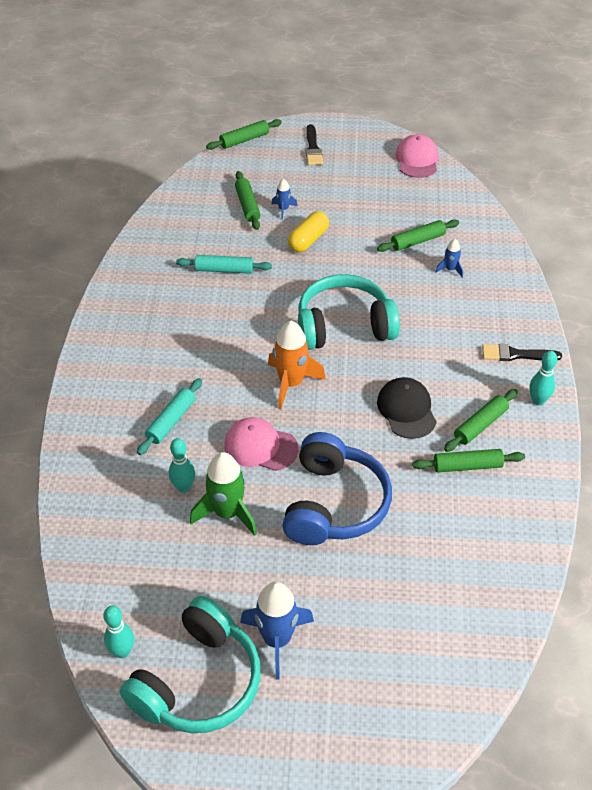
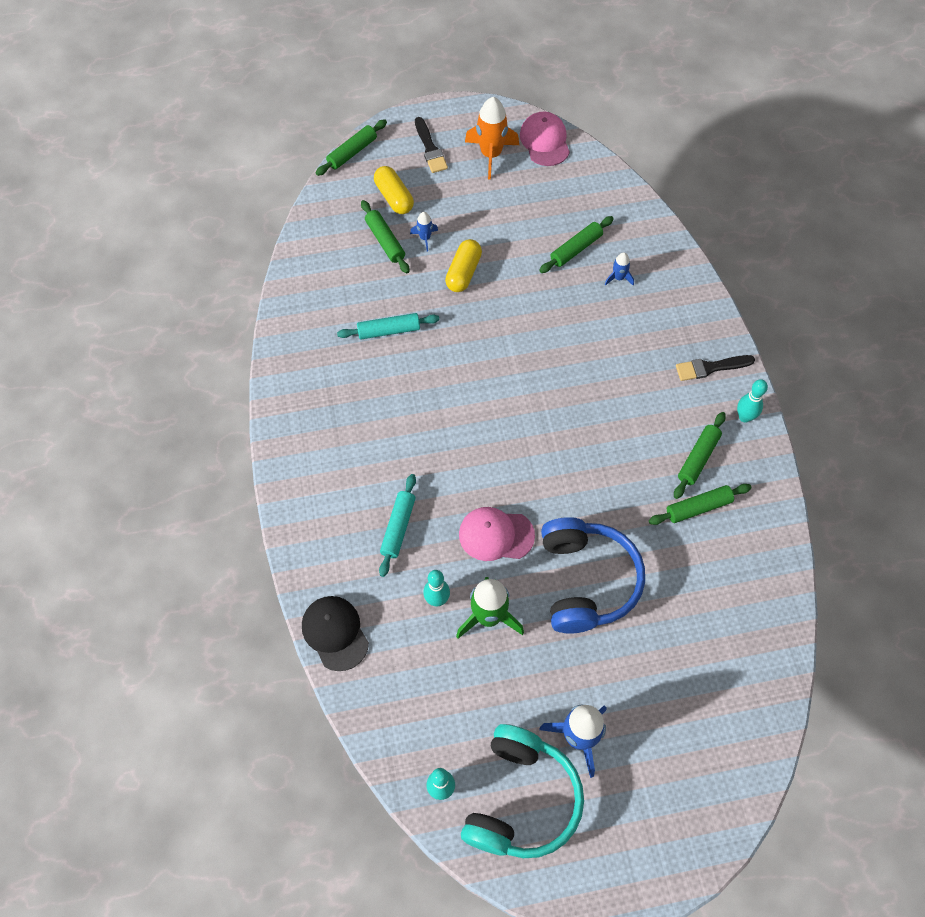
camera: 15 degrees left, 15 degrees up
(268, 176) = (394, 197): none -> yellow capsule
(291, 383) = (502, 454): orange rocket -> orange rocket (491, 154)
(344, 326) = (533, 372): turquoise headphones -> none
(406, 410) = (623, 458): black cap -> black cap (335, 633)

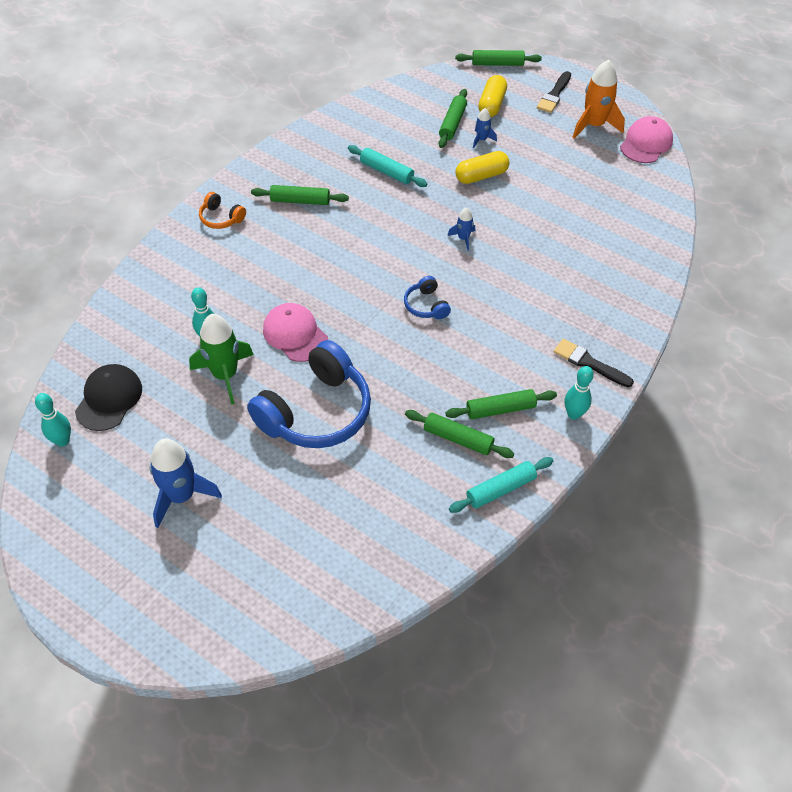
camera: 45 degrees right, 10 degrees down
(312, 490) = (221, 218): none -> orange headphones
(335, 633) = (126, 302): black cap -> black cap (109, 399)
(398, 528) = (241, 279): turquoise rolling pin -> turquoise rolling pin (500, 489)
(521, 799) = (97, 495): turquoise headphones -> none
(556, 422) = (426, 305): none -> blue headphones
(576, 249) = (582, 219): green rolling pin -> green rolling pin (300, 201)
(618, 278) = (591, 257): blue rocket -> blue rocket (463, 238)

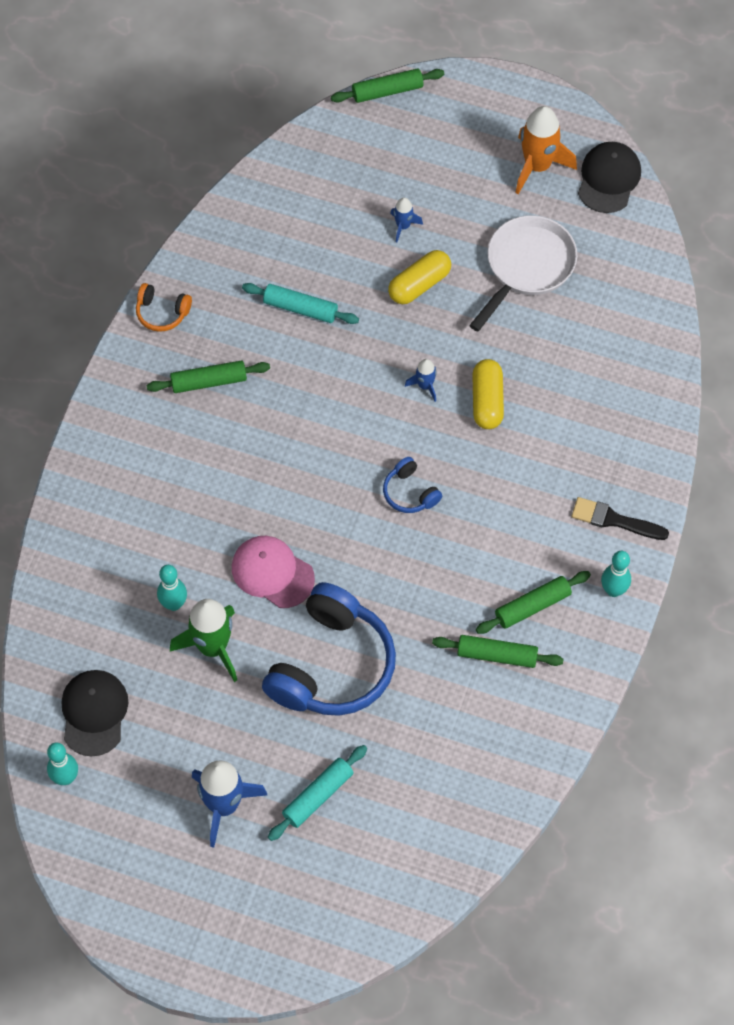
camera: 15 degrees left, 10 degrees up
(221, 218) = (121, 433): orange headphones -> orange headphones (162, 313)
(452, 123) = (359, 209): green rolling pin -> none
(491, 105) = (399, 164): yellow capsule -> yellow capsule (487, 401)
(500, 489) = (559, 702): turquoise rolling pin -> turquoise rolling pin (318, 796)
(554, 95) = (475, 127): black brush -> none
(567, 182) = (527, 267): none -> white pan
(646, 143) = (608, 179): pink cap -> black cap

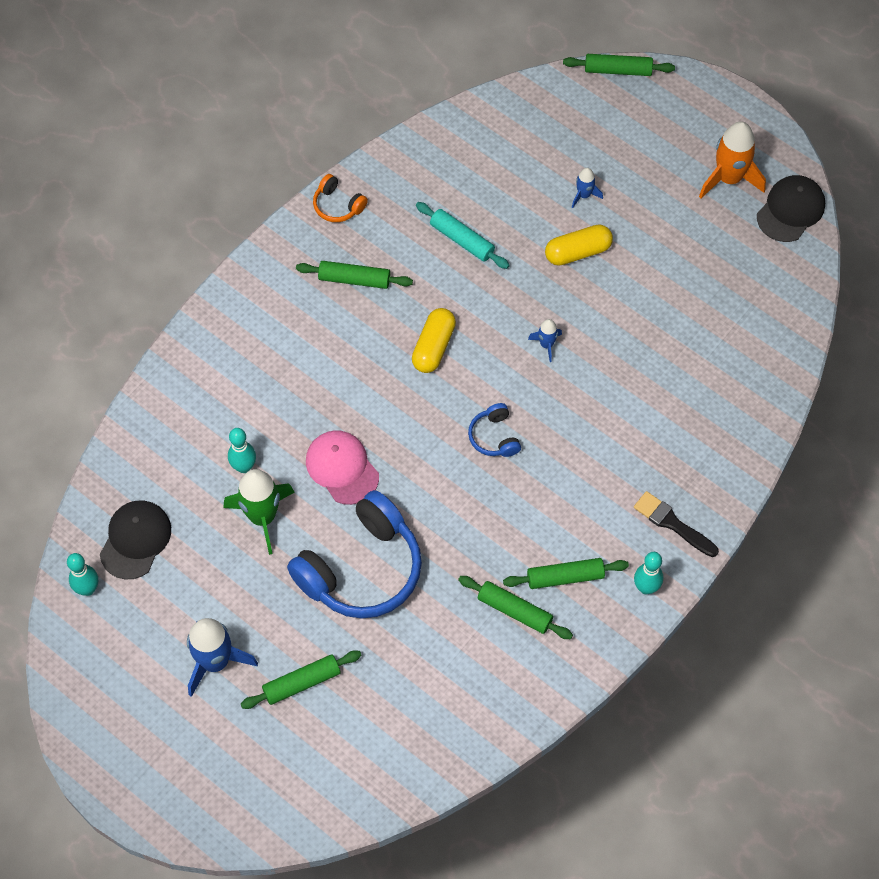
camera: 20 degrees right, 0 degrees up
(318, 796) = (301, 683): turquoise rolling pin -> green rolling pin
(487, 401) = (598, 376): yellow capsule -> yellow capsule (433, 347)
(527, 267) = (682, 267): white pan -> none

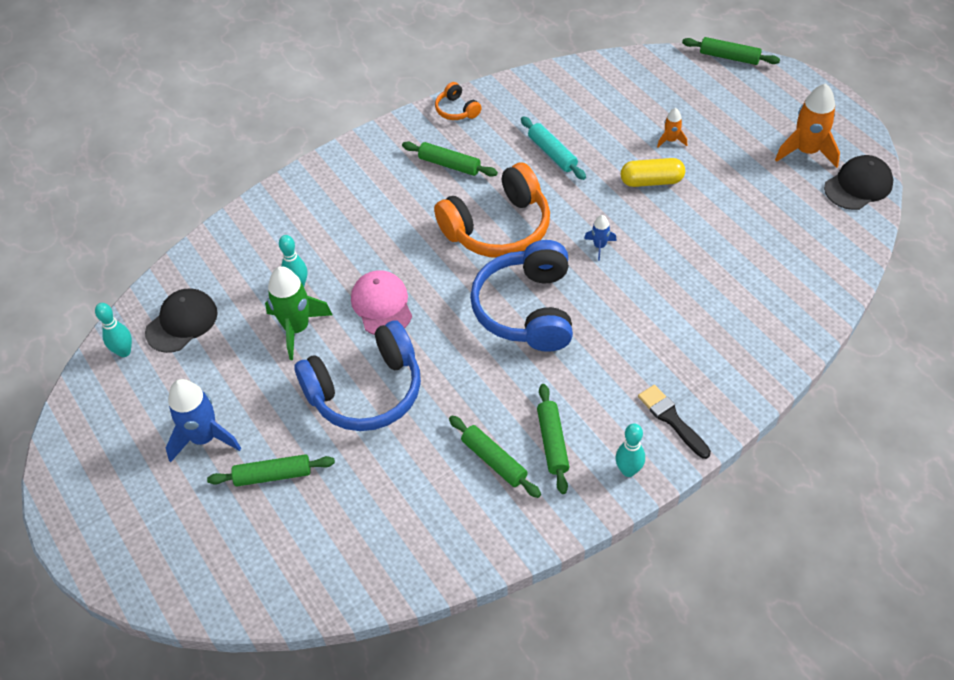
camera: 20 degrees right, 10 degrees down
(433, 347) = (498, 228): yellow capsule -> orange headphones
(494, 437) = (527, 309): blue headphones -> blue headphones, size x2.23
(565, 577) = (552, 442): green rolling pin -> green rolling pin turned 75 degrees clockwise
(584, 195) = (671, 140): blue rocket -> orange rocket

